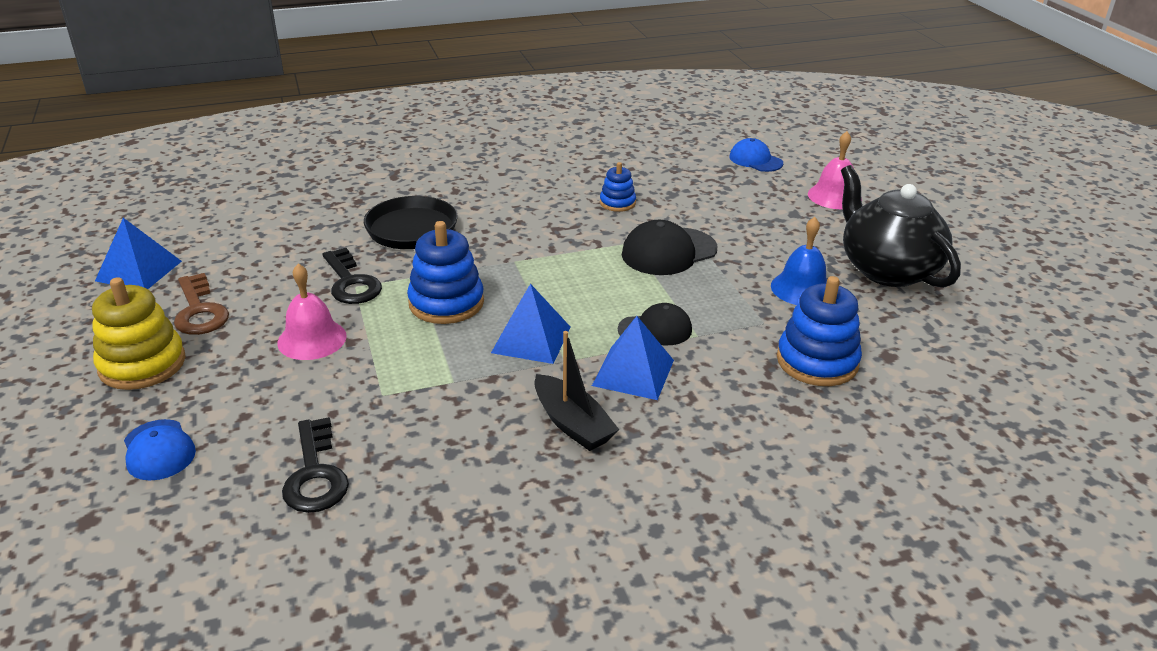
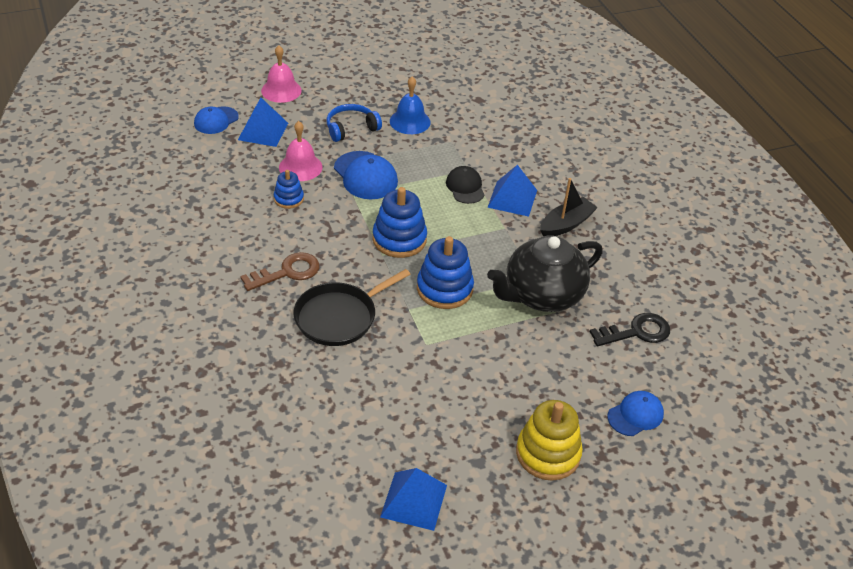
camera: 95 degrees left, 10 degrees up
(199, 311) = (473, 437): brown key -> brown key (287, 272)
(312, 339) = (500, 358): pink bell -> pink bell (300, 167)
(351, 283) = (422, 347): black key -> none
(531, 339) = (484, 243): blue pyramid -> blue pyramid (263, 131)
(669, 252) = (365, 176): black cap -> blue cap
(768, 243) = (351, 128): none -> blue headphones
(817, 361) = (489, 126): blue stacking toy -> blue stacking toy (399, 239)
(887, 269) = (384, 84): black teapot -> black teapot (542, 295)

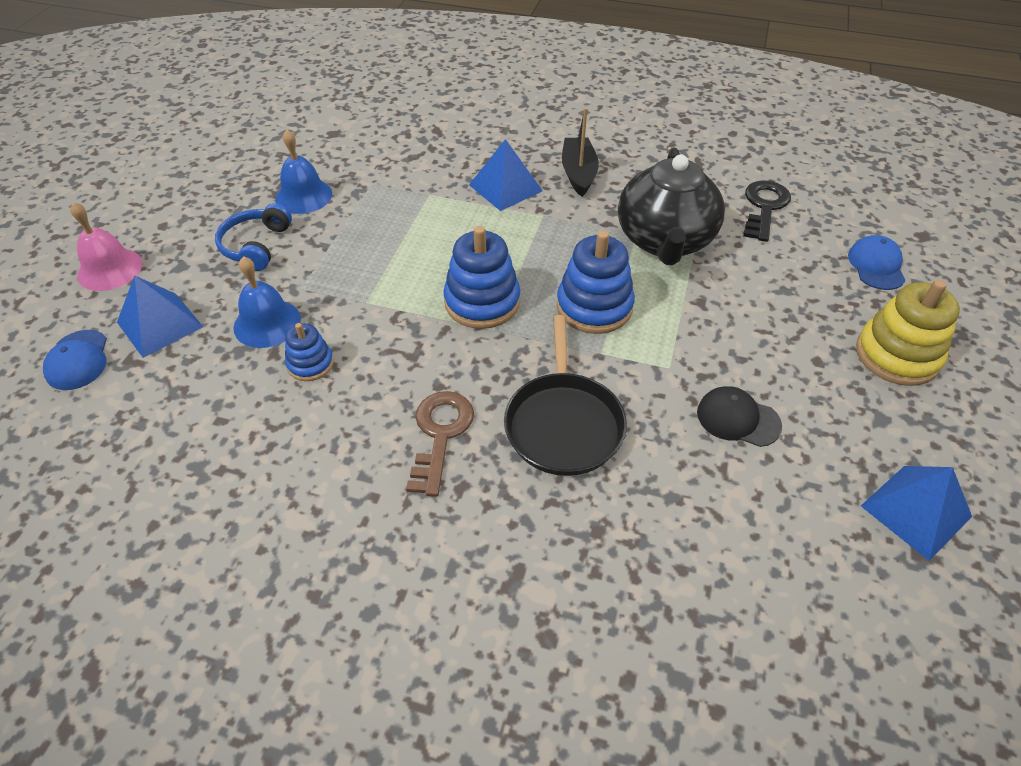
camera: 50 degrees left, 5 degrees up
(300, 167) = (267, 323): pink bell -> blue bell
(365, 176) = (348, 275): blue cap -> none
(465, 187) = (453, 210): black cap -> black cap (738, 419)

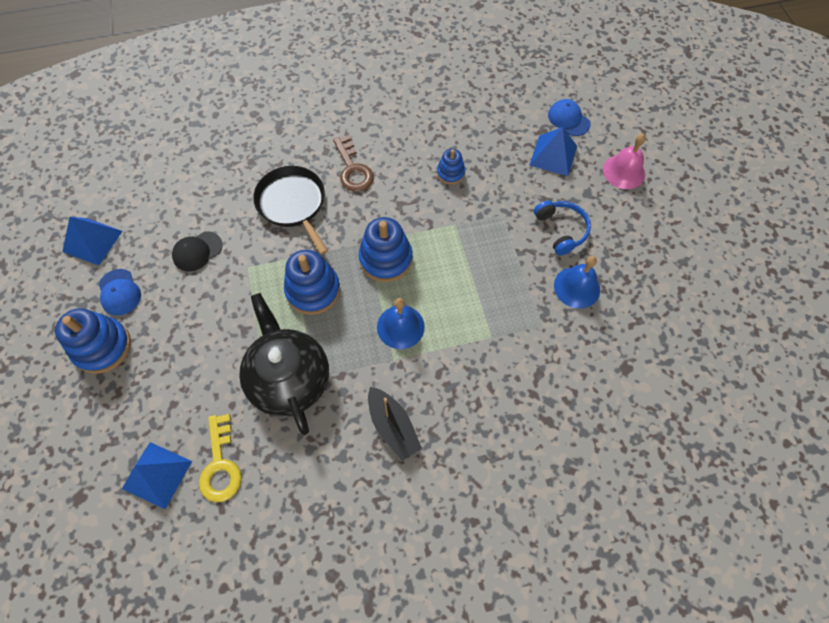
camera: 150 degrees right, 15 degrees up
(267, 323) = (497, 184): blue bell -> blue bell (400, 326)
(505, 188) = (440, 375): blue pyramid -> blue pyramid (157, 475)
(738, 419) = (197, 251): black cap -> black cap turned 150 degrees clockwise
(764, 207) = (220, 465): black key -> yellow key
(876, 266) = (119, 435): blue cap -> blue cap (119, 292)
(897, 355) = (102, 347): yellow stacking toy -> blue stacking toy

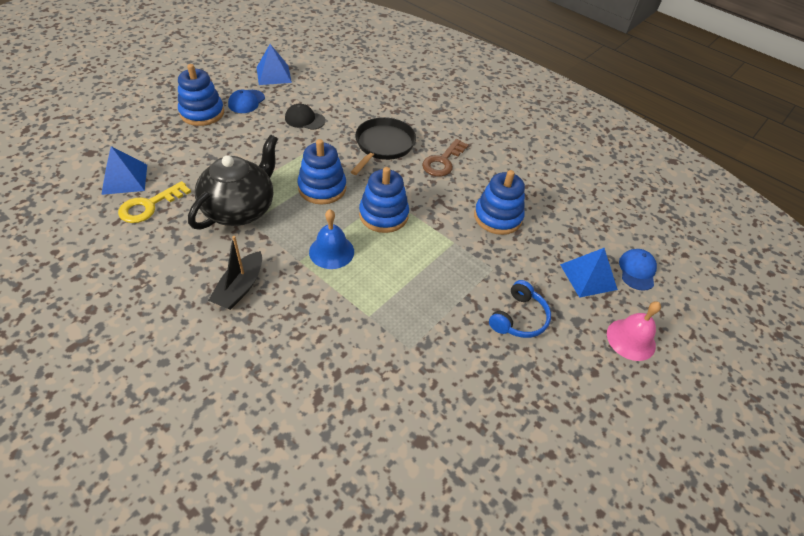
camera: 50 degrees right, 15 degrees down
(450, 173) = (498, 217): blue stacking toy -> blue stacking toy, size x1.76
(577, 287) = (472, 358): blue bell -> none

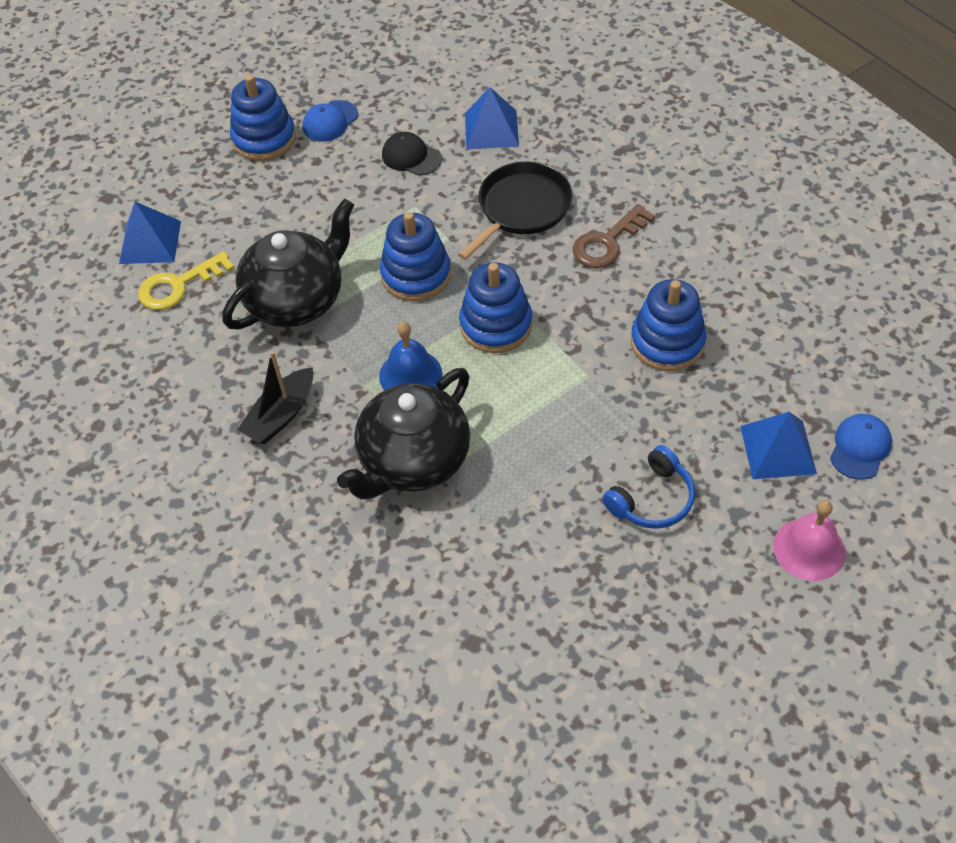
camera: 20 degrees right, 5 degrees up
(274, 75) = (378, 73): blue pyramid -> blue pyramid (491, 129)
(345, 310) = (413, 461): none -> black teapot

